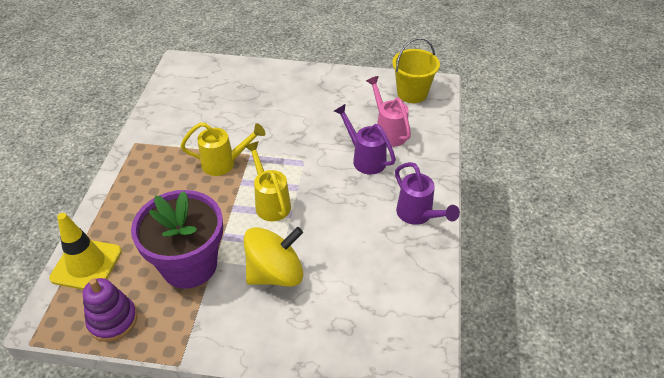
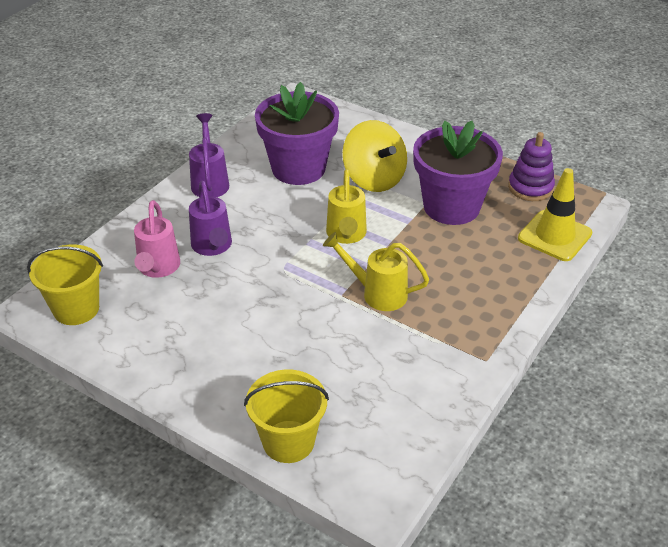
camera: 155 degrees left, 5 degrees down
(238, 70) = (288, 441): none -> yellow bucket
(275, 273) = (374, 179): yellow spinning top -> yellow spinning top turned 120 degrees counterclockwise
(353, 259) = (298, 168): none -> purple flower pot

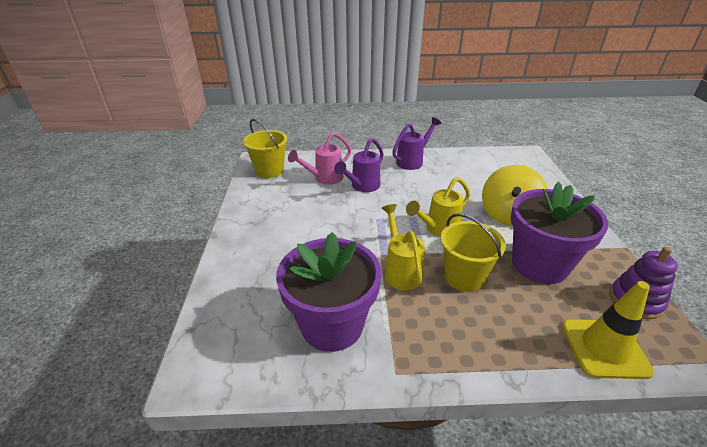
camera: 55 degrees right, 5 degrees down
(288, 441) = (223, 296): yellow bucket -> yellow bucket (464, 277)
(298, 168) = (469, 182): purple flower pot -> purple flower pot (332, 325)

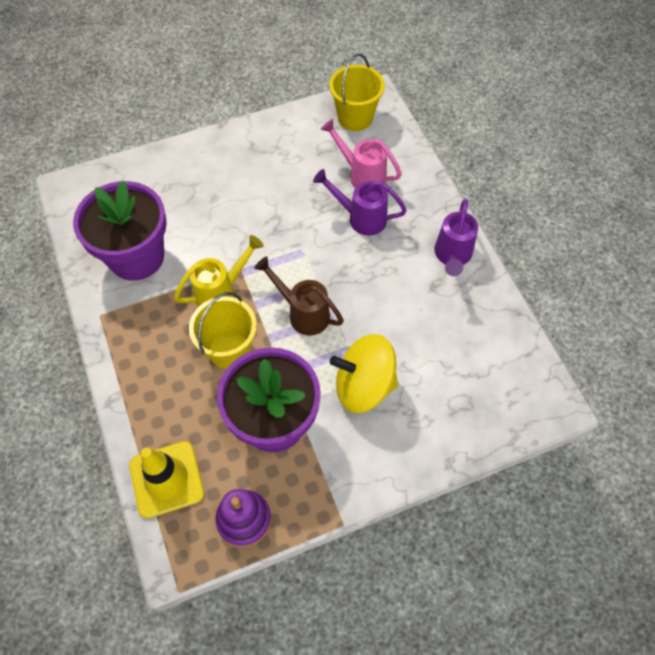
camera: 70 degrees right, 25 degrees up
(413, 161) = (452, 256): purple watering can -> purple watering can turned 75 degrees clockwise
(438, 229) = (303, 313): yellow watering can -> brown watering can

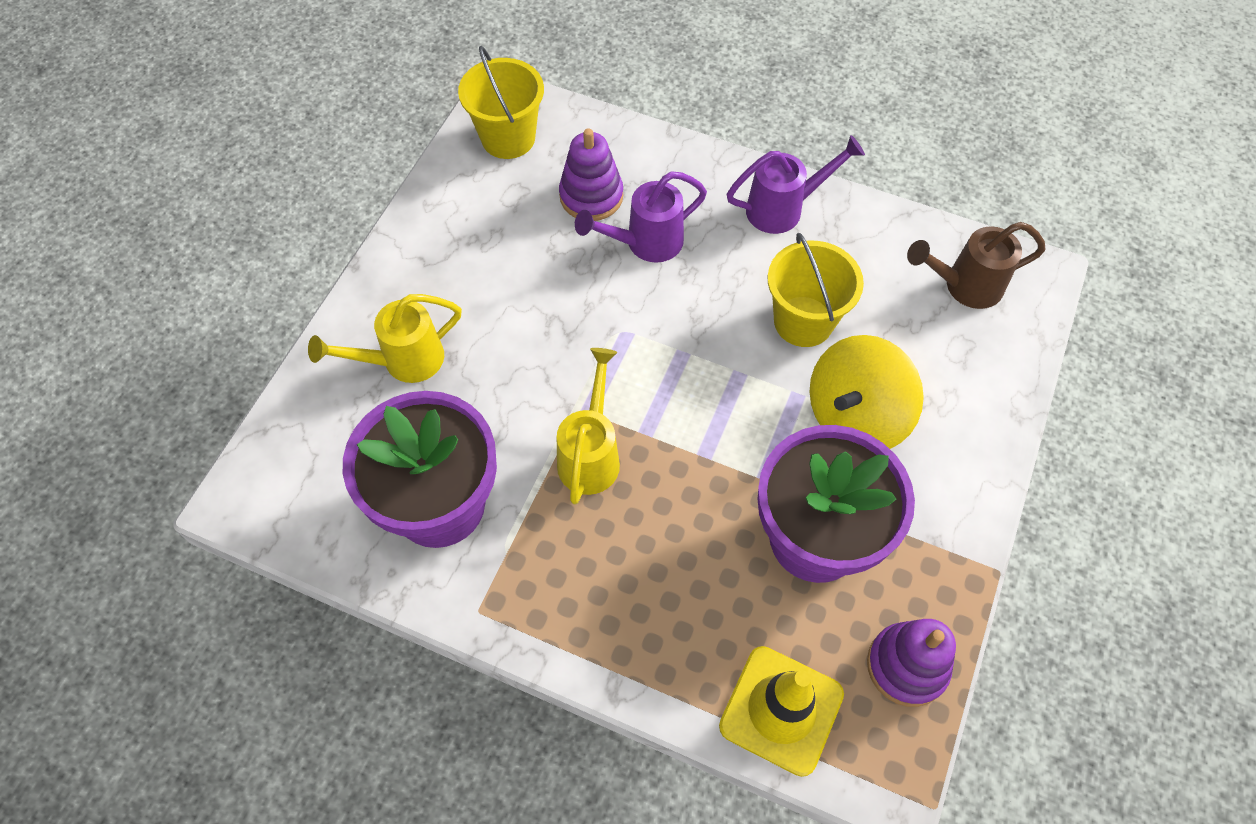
camera: 45 degrees left, 0 degrees up
(192, 183) = (402, 361): none -> yellow watering can
(229, 350) = (677, 508): yellow bucket -> yellow bucket (803, 321)
(303, 313) = (706, 397): brown watering can -> brown watering can (963, 286)
(361, 175) = (591, 196): pink watering can -> purple stacking toy
(452, 256) = (784, 208): purple watering can -> purple watering can turned 75 degrees counterclockwise

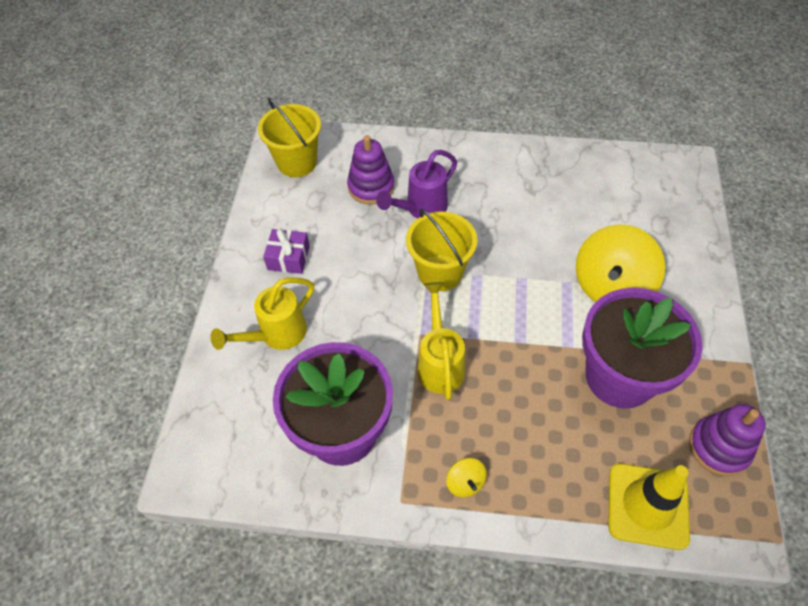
camera: 15 degrees left, 5 degrees down
(452, 265) = (288, 258): none -> purple gift
(565, 612) = (465, 482): none -> yellow spinning top
(784, 208) = (506, 163): purple watering can -> none
(803, 321) = (550, 233): yellow bucket -> yellow bucket (440, 272)
(963, 286) = (645, 184): brown watering can -> none

